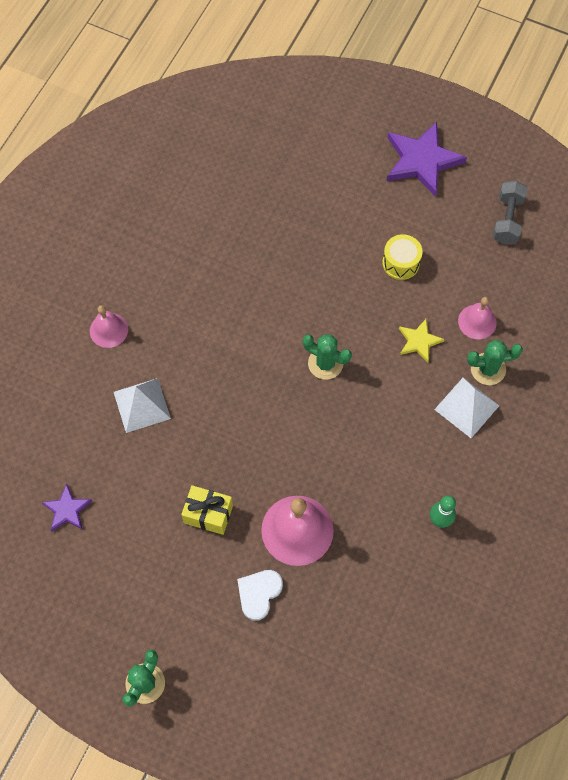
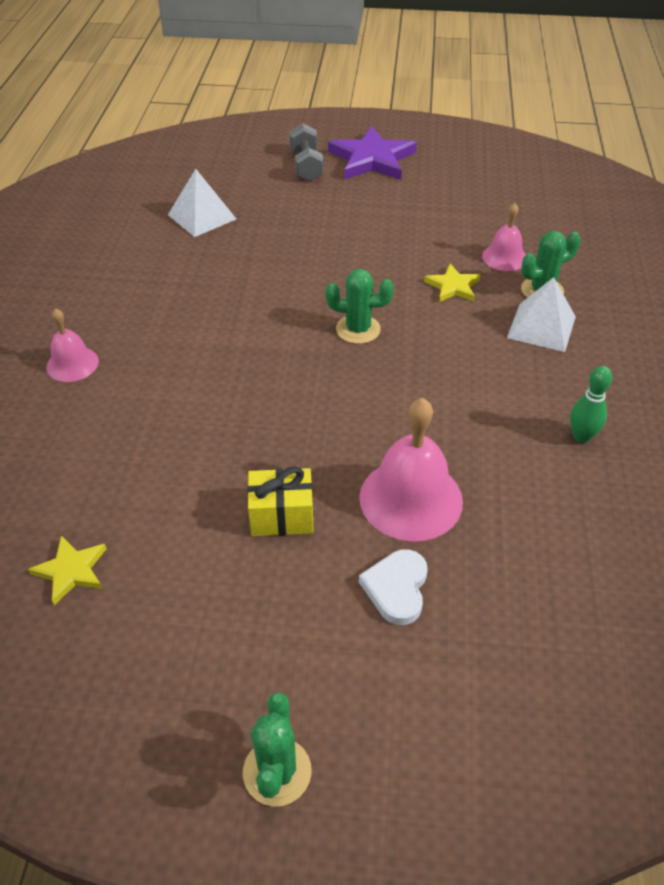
camera: 20 degrees left, 20 degrees down
(67, 510) = (71, 571): purple star -> yellow star
(142, 405) = (142, 425): white pyramid -> white pyramid (202, 216)
(401, 263) = (395, 232): yellow drum -> none
(507, 220) = (483, 180): grey dumbbell -> grey dumbbell (306, 166)

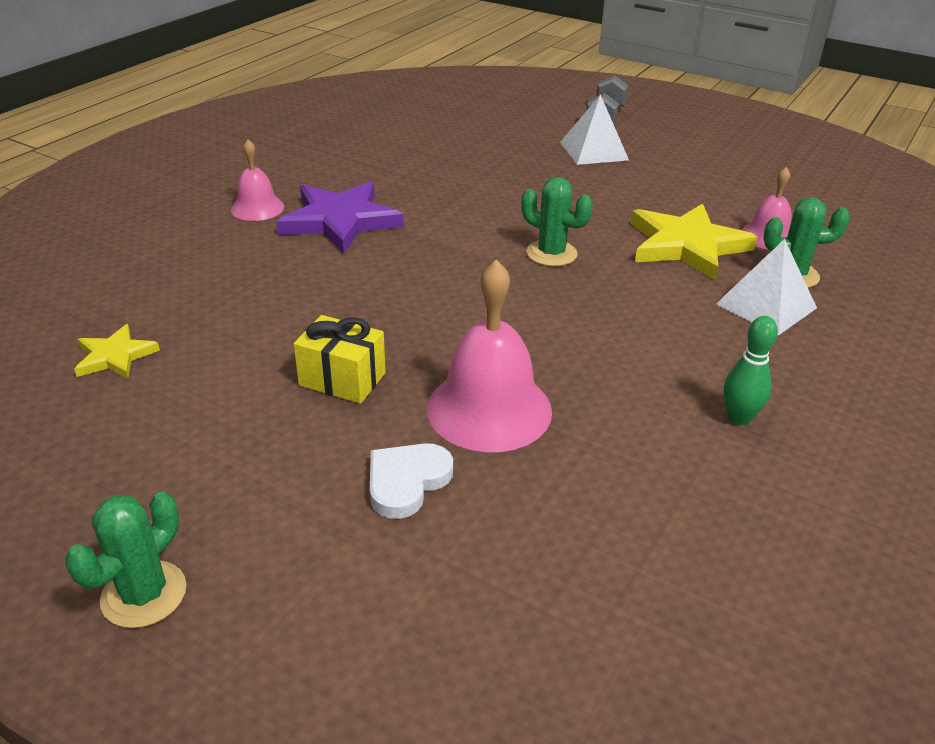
camera: 25 degrees right, 10 degrees down
(202, 216) = (469, 133): white pyramid -> white pyramid (593, 151)
(372, 159) = (679, 127): purple star -> purple star (340, 221)
(453, 286) = (686, 245): yellow star -> yellow star, size x1.89

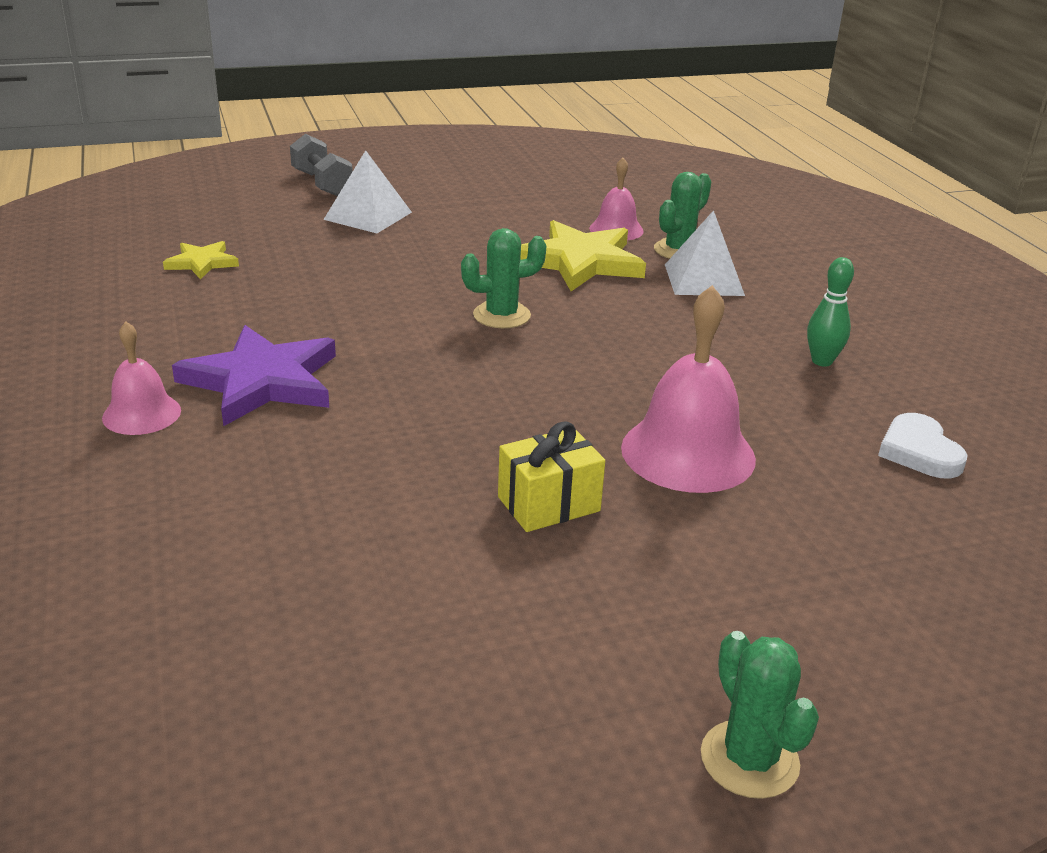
camera: 50 degrees left, 5 degrees down
(115, 356) = (304, 630): yellow star -> yellow star (202, 263)
(407, 482) = (740, 538): white heart -> white heart (919, 451)

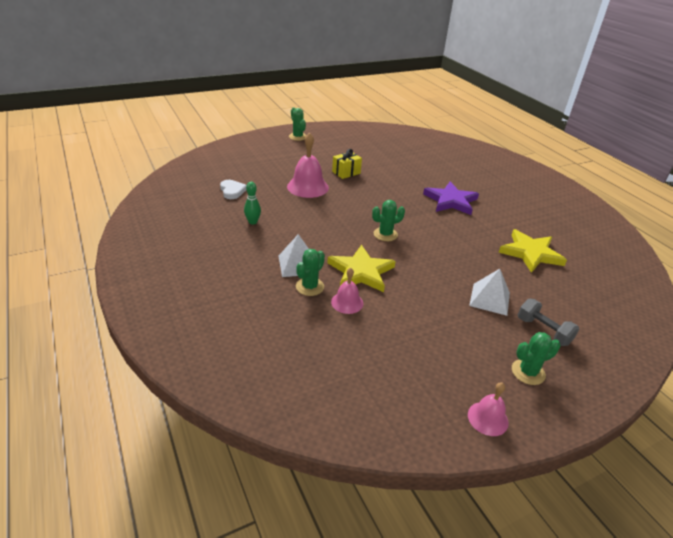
camera: 170 degrees right, 5 degrees up
(141, 414) = (475, 189): pink bell -> pink bell (488, 418)
(202, 263) = (530, 253): yellow star -> yellow star, size x1.89
(390, 160) = (528, 372): none -> green cactus

